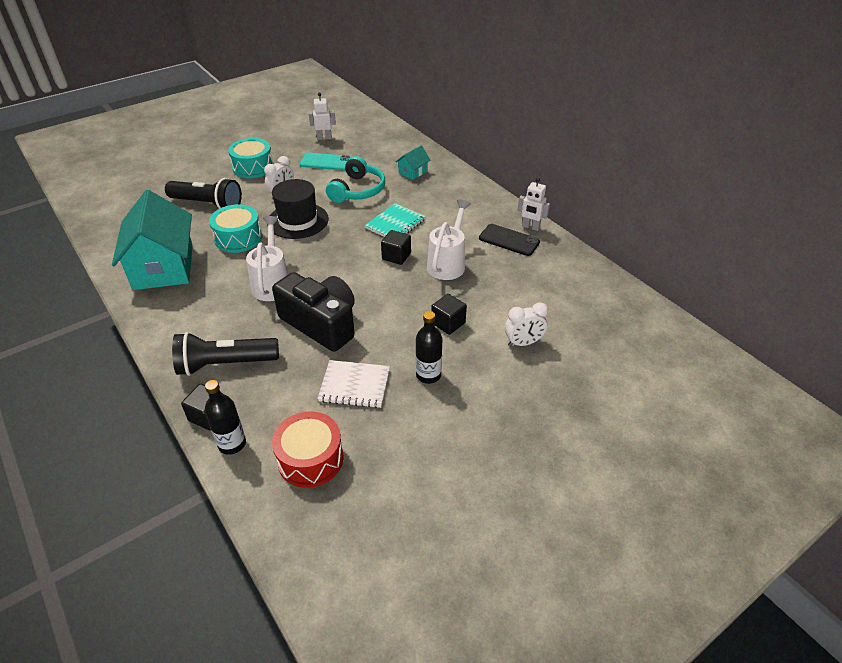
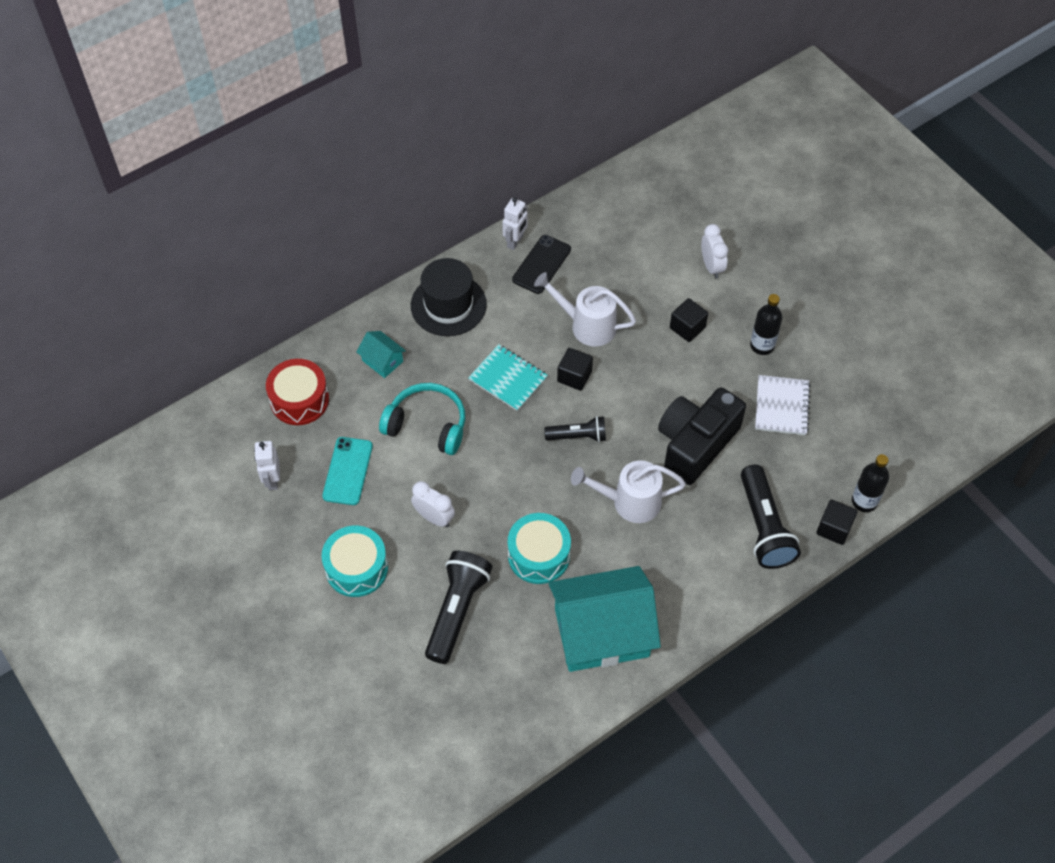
camera: 90 degrees left, 15 degrees up
(298, 221) = (499, 490): black hat -> black hat (448, 305)
(310, 459) = (872, 435): red drum -> red drum (299, 400)
(339, 257) = (578, 436): none -> black flashlight

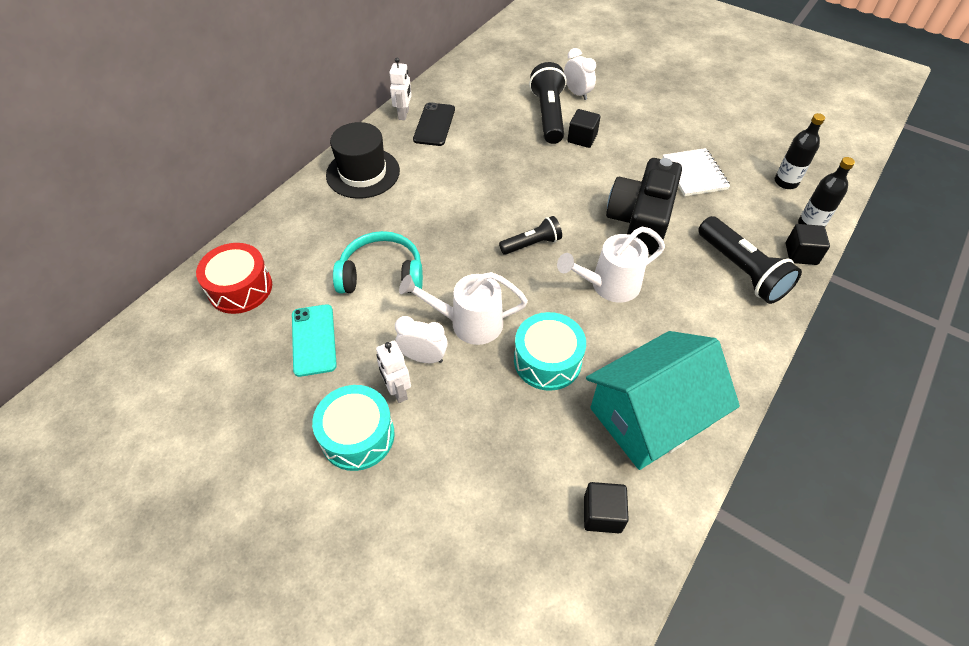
camera: 20 degrees left, 5 degrees down
(272, 480) = (232, 373): white robot -> white robot (397, 391)
(382, 361) = (316, 232): turquoise house -> none
(457, 610) = (488, 445): black flashlight -> black flashlight (548, 115)
(508, 379) = (444, 215): turquoise notebook -> none
(574, 376) = (504, 198): black cube -> black cube (602, 514)
(586, 325) = (495, 157): white watering can -> white watering can (468, 323)
(762, 345) = (650, 135): black bottle -> black bottle (786, 182)

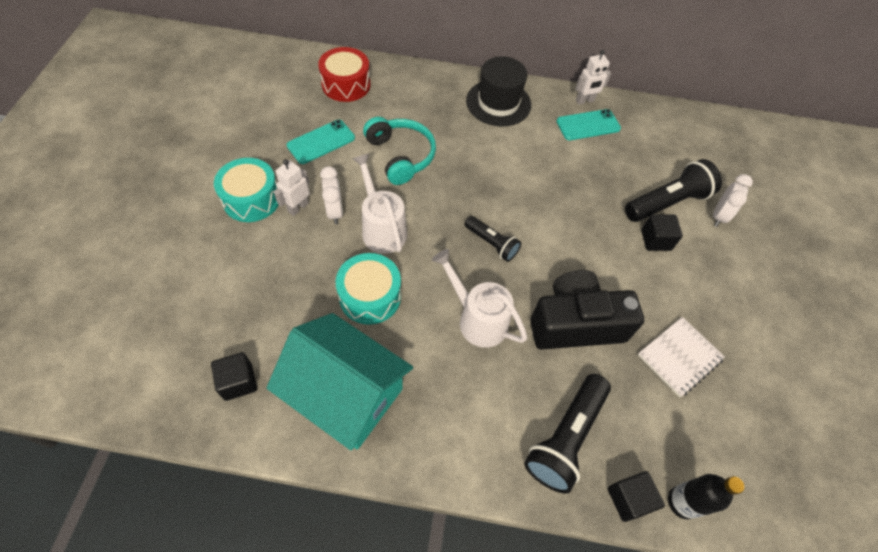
camera: 60 degrees right, 5 degrees up
(434, 124) = (588, 125): black phone -> turquoise phone
(786, 182) = (736, 460): black bottle -> none

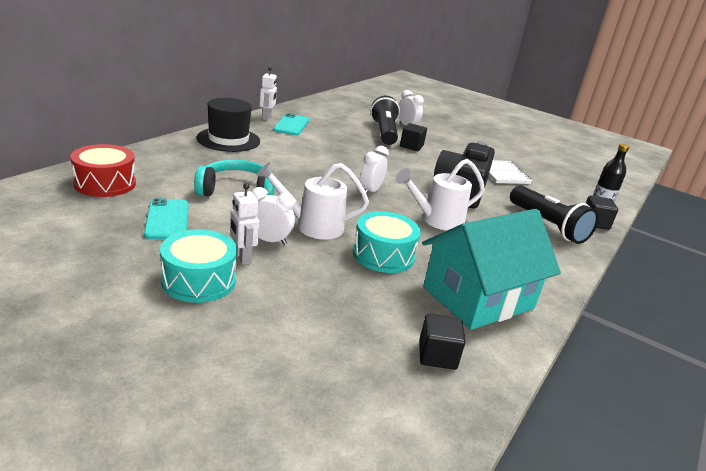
camera: 65 degrees left, 30 degrees down
(492, 244) = (370, 191): black flashlight -> white clock

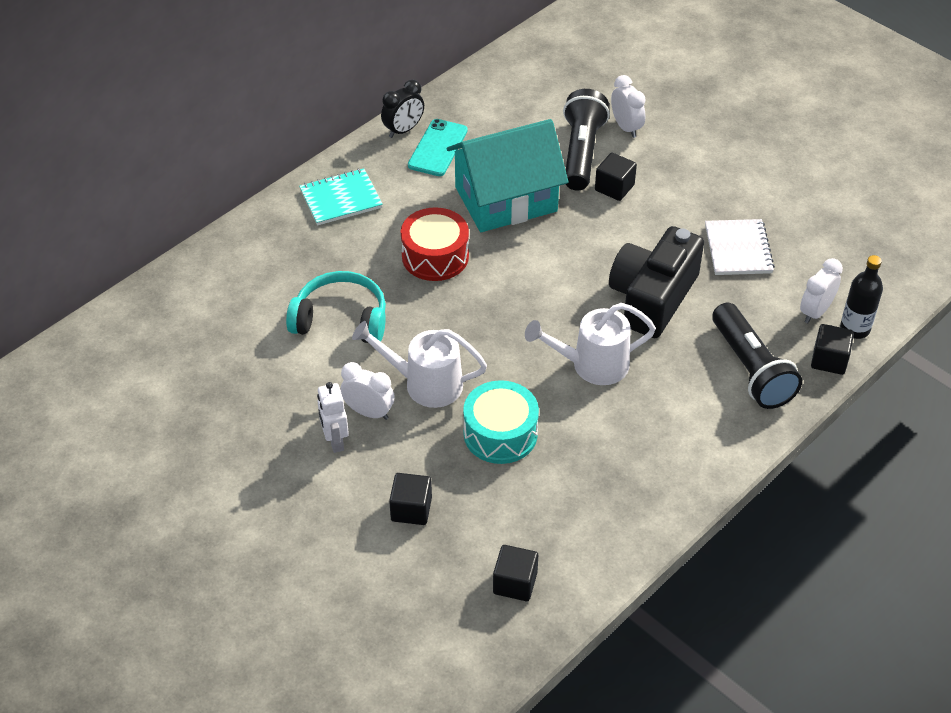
camera: 15 degrees right, 20 degrees up
(105, 183) = (185, 314): red drum -> red drum (435, 256)
(167, 219) = (256, 378): turquoise phone -> none
(198, 280) = (286, 477): turquoise drum -> none
(228, 139) = (341, 199): black hat -> turquoise notebook
(267, 117) = (403, 130): white robot -> black clock
(322, 302) = (411, 509): none -> black cube
(370, 191) = (518, 307): white clock -> white clock (815, 312)
(478, 298) = (592, 503): turquoise house -> turquoise house (506, 199)

